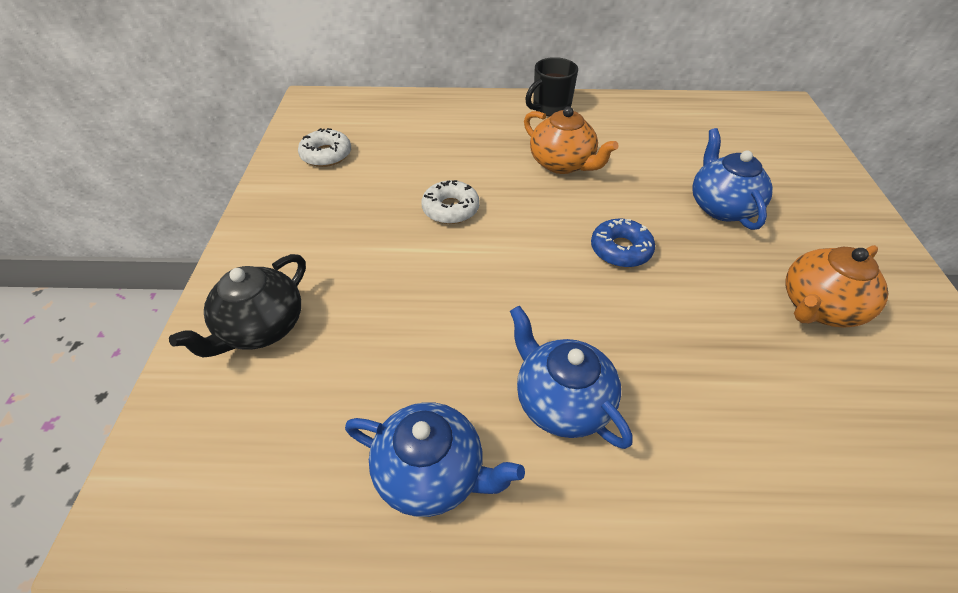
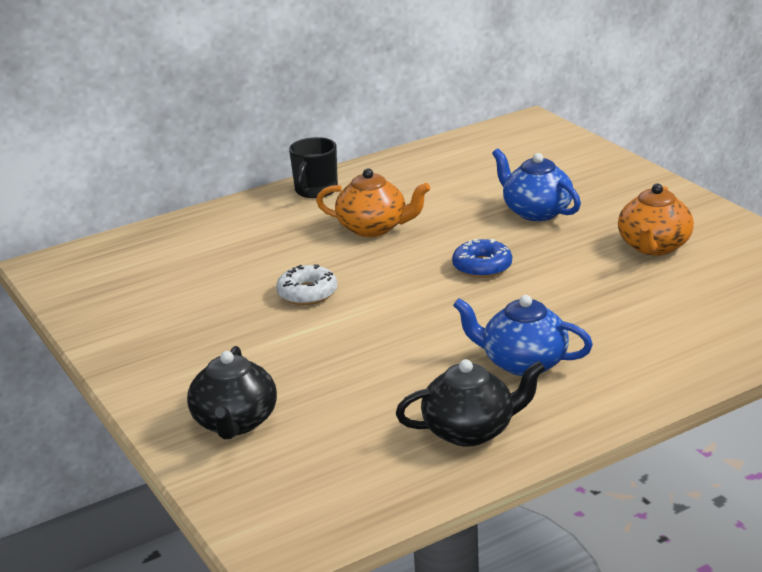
camera: 30 degrees left, 20 degrees down
(326, 155) = (129, 300): white donut -> none
(432, 473) = (470, 431): blue teapot -> black teapot

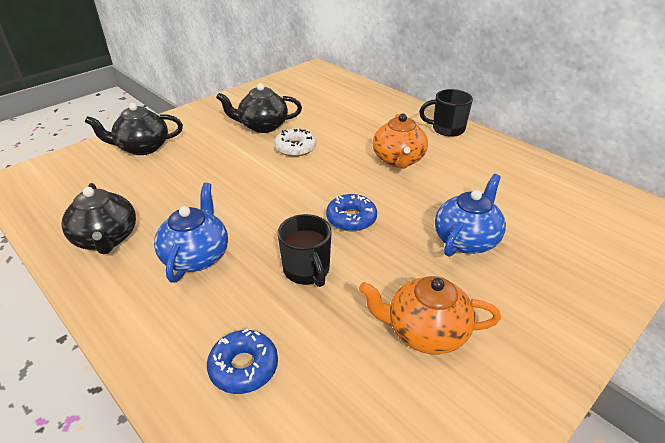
camera: 75 degrees right, 10 degrees up
(227, 317) = (262, 126): none -> black teapot
(562, 297) = (307, 270): none -> black mug
(686, 333) = (244, 367): none -> blue donut

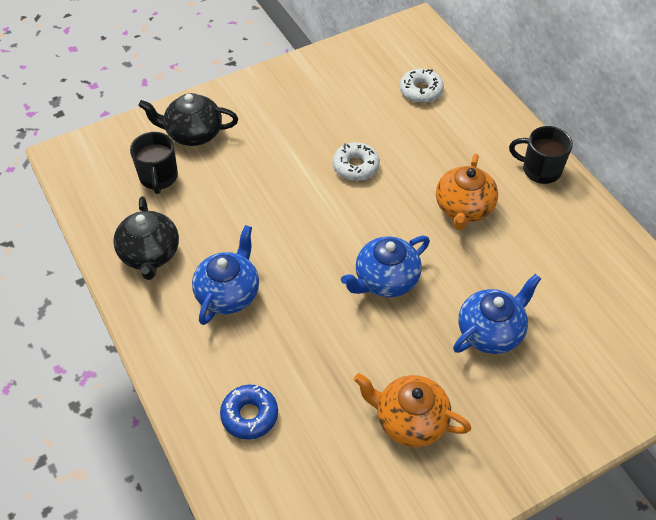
camera: 15 degrees right, 15 degrees up
(262, 126) = (327, 123): black teapot -> none
(307, 270) = (325, 332): black mug -> black mug (158, 177)
(332, 99) = (421, 91): none -> white donut
(351, 218) = (385, 280): blue donut -> blue teapot

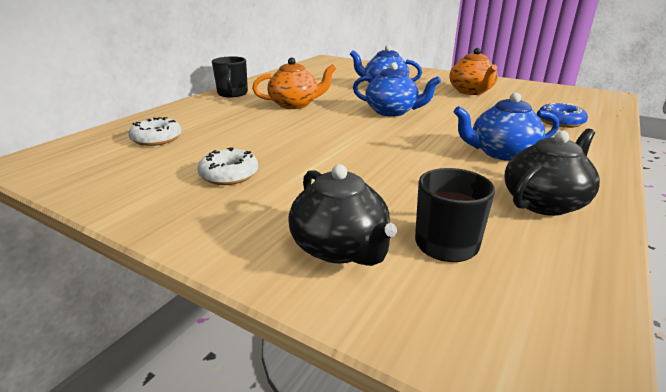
camera: 120 degrees left, 25 degrees down
(355, 166) = (291, 142): white donut -> white donut (229, 175)

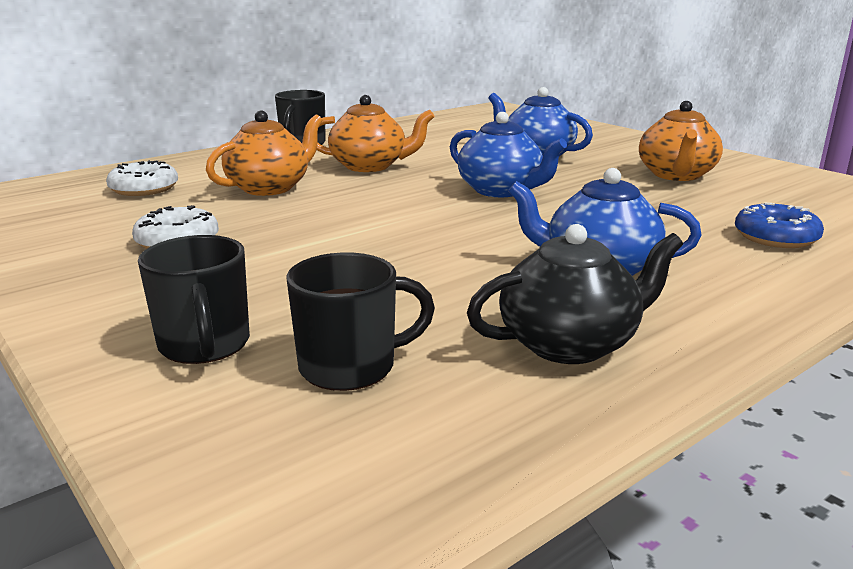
camera: 20 degrees right, 5 degrees down
(247, 127) = (270, 188): none -> orange teapot
(340, 248) = (204, 345): black teapot -> black mug

